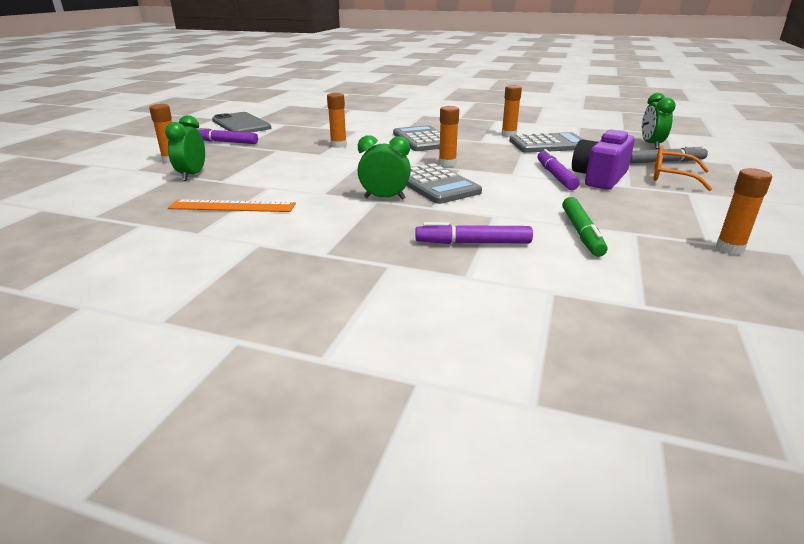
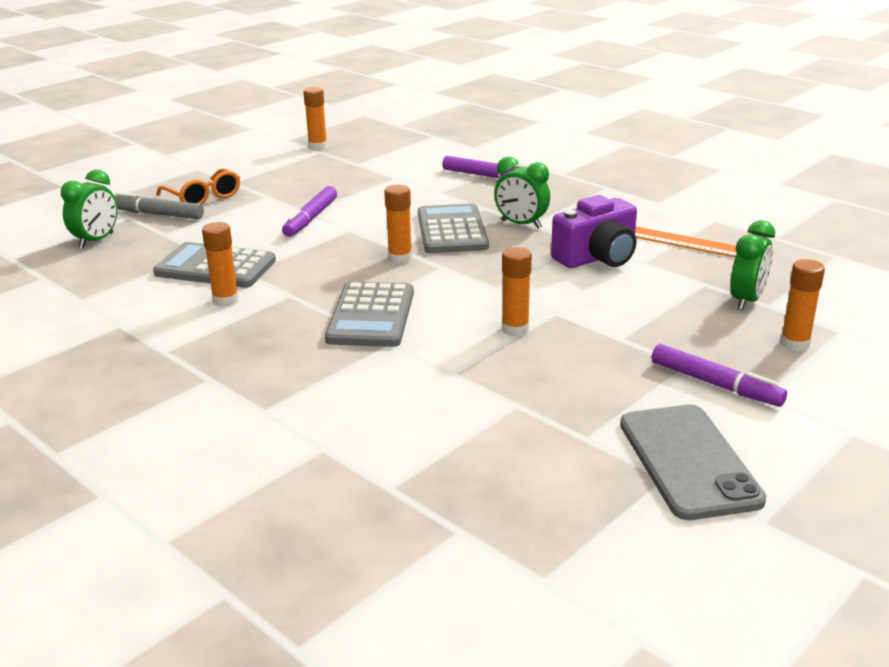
camera: 155 degrees left, 0 degrees up
(581, 233) = (395, 169): green marker -> none
(599, 177) = (272, 209): purple camera -> purple camera (597, 257)

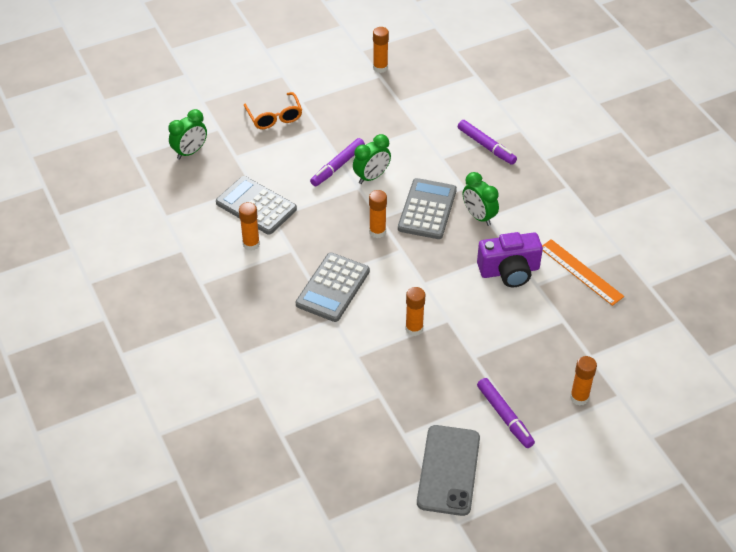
camera: 20 degrees right, 20 degrees up
(157, 214) = (237, 130): grey marker -> none
(746, 301) = (579, 347): green clock -> green clock (371, 177)

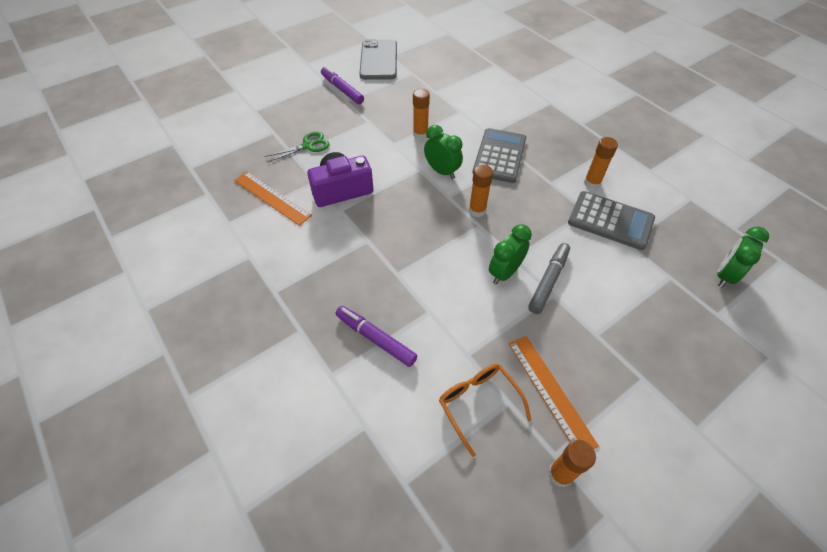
camera: 170 degrees right, 5 degrees up
(274, 117) = (662, 344): orange glasses -> orange glasses (478, 404)
(337, 166) = (548, 281): purple marker -> grey marker
(368, 103) = (550, 392): none -> orange ruler
(427, 209) = (432, 241): grey calculator -> none
(479, 216) = (376, 241): green clock -> green clock (442, 171)
(547, 331) = (308, 146): none -> green scissors
(579, 397) = (285, 106): orange glue stick -> none

